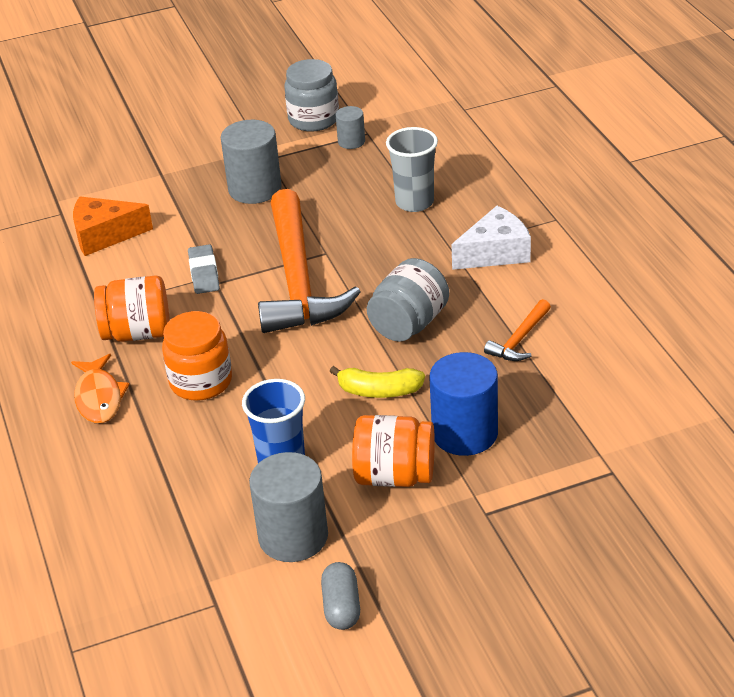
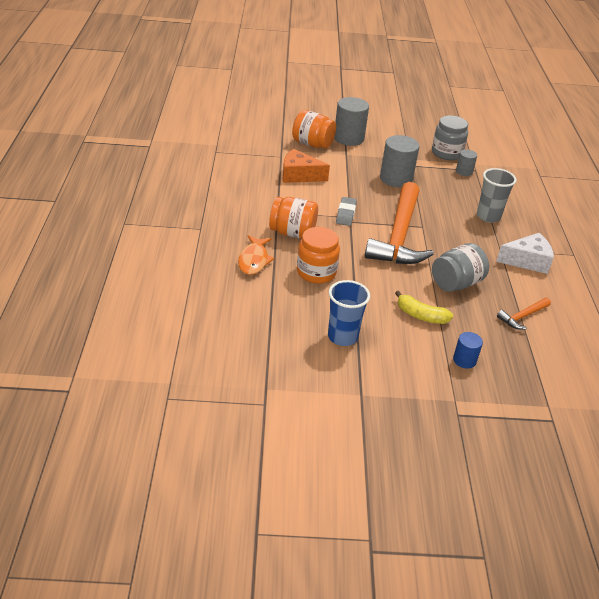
camera: 15 degrees right, 0 degrees up
(293, 536) = (330, 382): grey cylinder -> grey cylinder (348, 138)
(341, 607) = (341, 437): grey capsule -> none
(394, 475) = (409, 369): orange jar -> orange jar (312, 144)
(465, 433) = (464, 360): blue cylinder -> blue cylinder, size x0.53

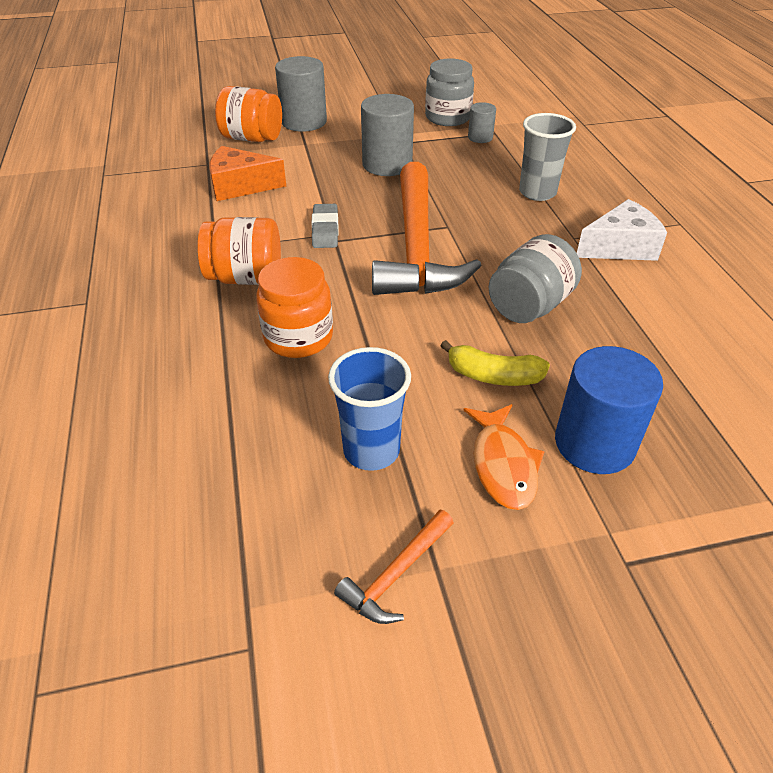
camera: 10 degrees left, 5 degrees up
(254, 260) = (186, 339): orange fish -> orange fish (503, 465)
(464, 360) = (594, 443): blue cylinder -> blue cylinder, size x1.88
(522, 316) = (653, 339): orange hammer -> orange hammer (396, 574)

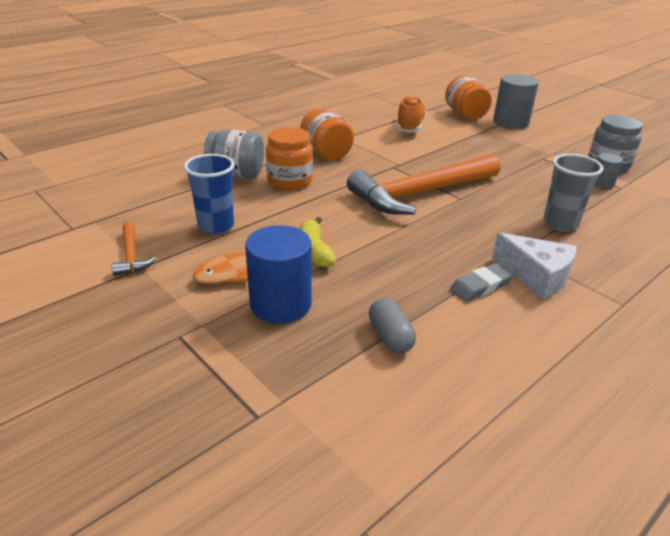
camera: 60 degrees right, 10 degrees down
(240, 186) = (410, 127): orange cheese -> orange shoe
(325, 230) = (399, 161): grey eraser -> grey eraser (481, 286)
(387, 164) = (504, 160): grey cylinder -> none
(396, 574) = (131, 255): orange hammer -> orange hammer turned 120 degrees counterclockwise
(529, 306) = (404, 249): grey jar -> grey jar (236, 174)
(684, 378) = (390, 336): none -> grey capsule

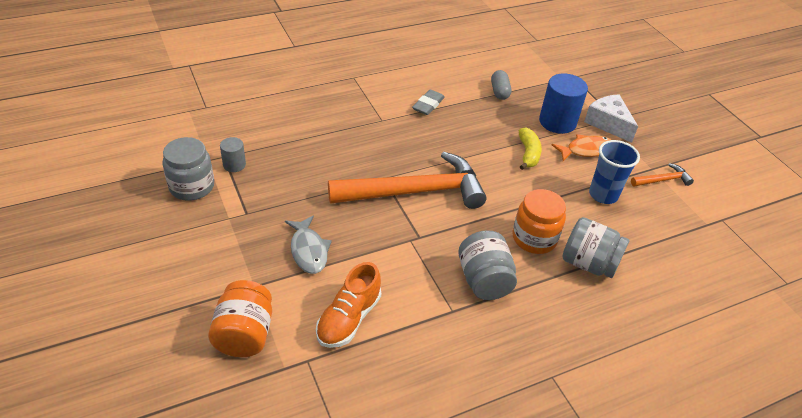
camera: 165 degrees left, 10 degrees up
(131, 255) = (662, 180): orange hammer -> orange hammer turned 75 degrees clockwise
(326, 153) = (484, 280): orange jar -> grey jar
(470, 148) = (308, 250): none -> grey fish
(481, 286) = (428, 105): grey eraser -> grey eraser turned 45 degrees counterclockwise
(510, 122) = (201, 296): grey cylinder -> none
(536, 276) = (388, 102): white cheese -> white cheese (608, 123)
(560, 223) = (325, 134): grey cup -> none

